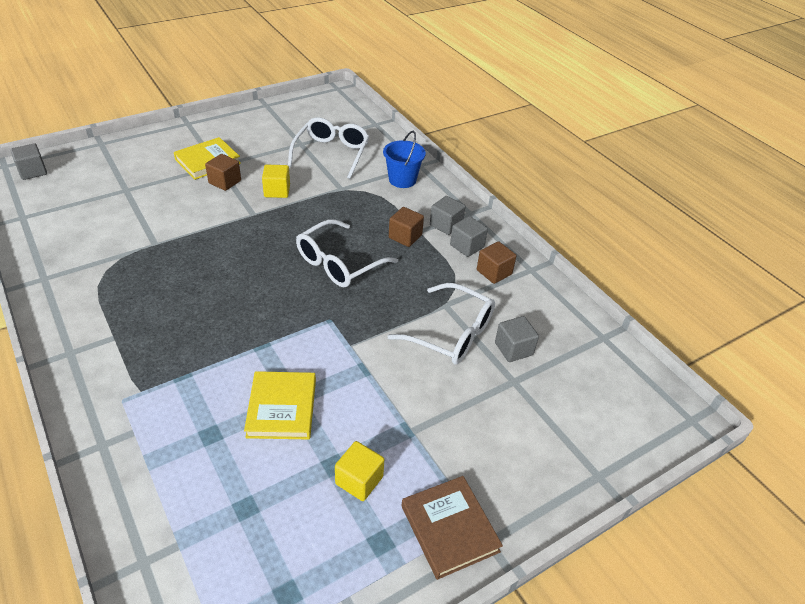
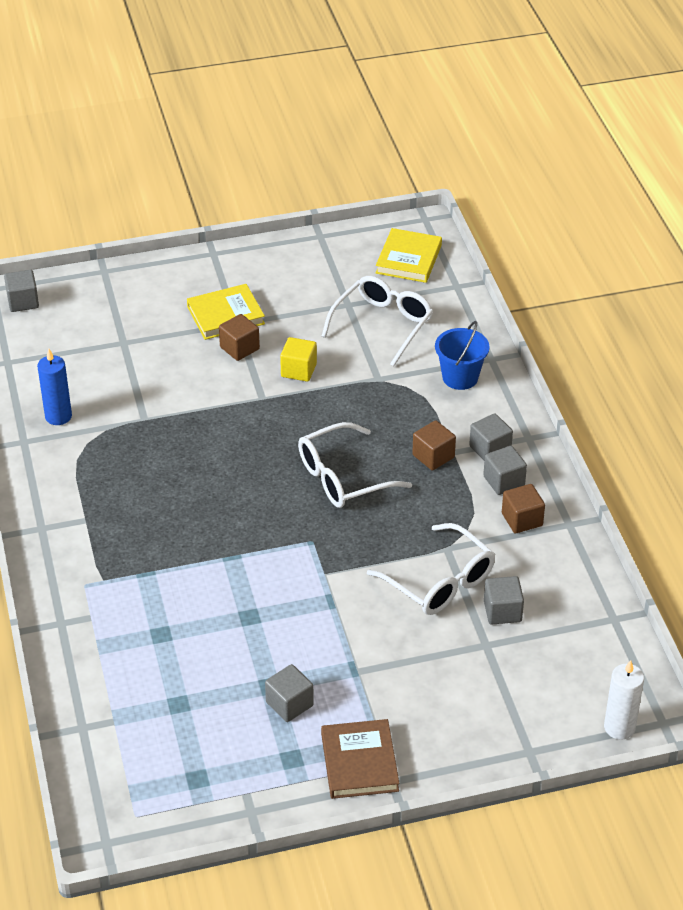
camera: 20 degrees right, 0 degrees up
(75, 253) = (58, 416): none -> blue candle
(282, 408) = (235, 623): yellow book -> yellow book (408, 259)
(359, 480) = (289, 704): yellow cube -> grey cube
(660, 433) = (619, 727): none -> white candle

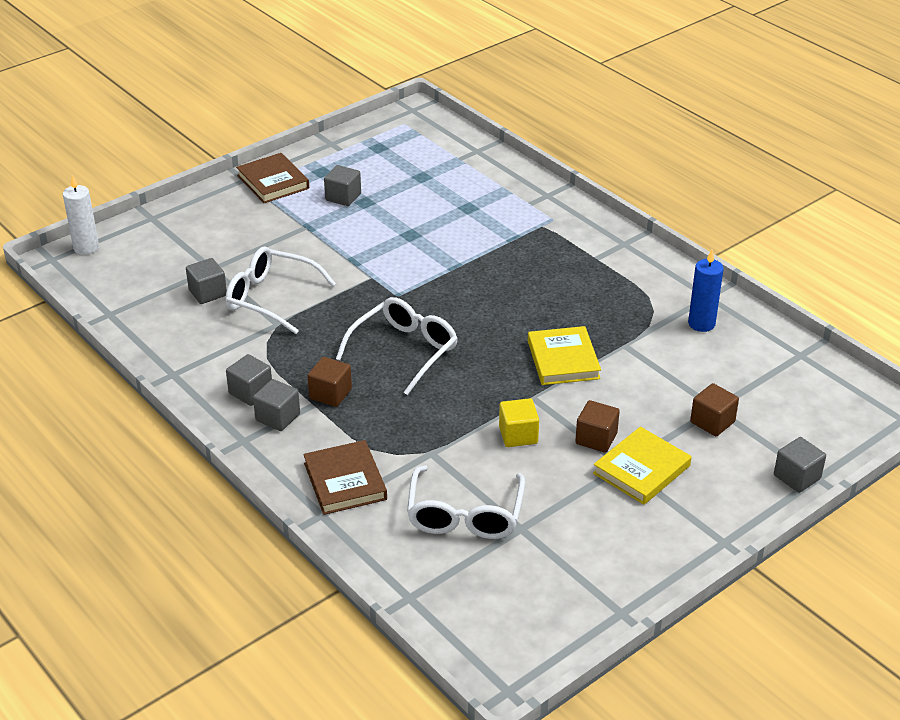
camera: 155 degrees right, 5 degrees down
(23, 302) = (857, 416): grey cube -> grey cube (797, 477)
(408, 259) = (490, 616): yellow book -> yellow book (563, 360)
(460, 377) = (345, 481): blue bucket -> brown book
(522, 519) = (219, 364): brown cube -> brown cube (712, 422)

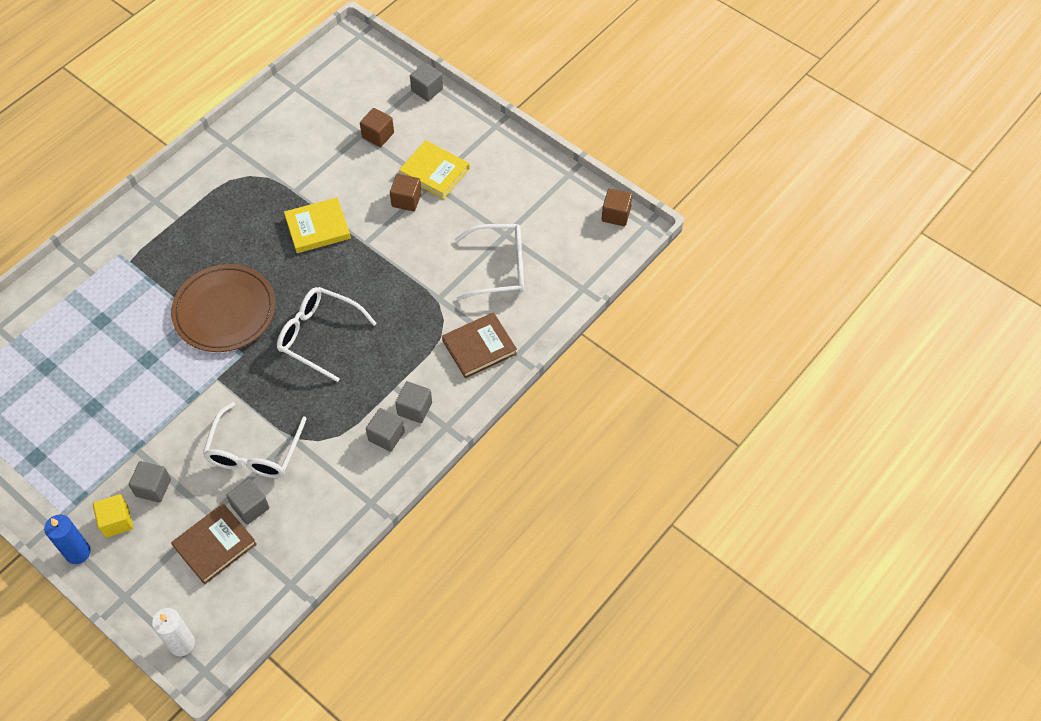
camera: 100 degrees left, 20 degrees up
(273, 182) = (55, 498): brown book -> brown book (215, 545)
(330, 394) = (380, 377): brown cube -> brown cube (616, 215)
(343, 197) = (83, 428): grey cube -> grey cube (153, 487)
(458, 286) = (225, 311): none -> brown plate
(518, 435) = (410, 247): yellow cube -> yellow cube (116, 521)
(701, 324) = (263, 145): blue candle -> blue candle (78, 552)

